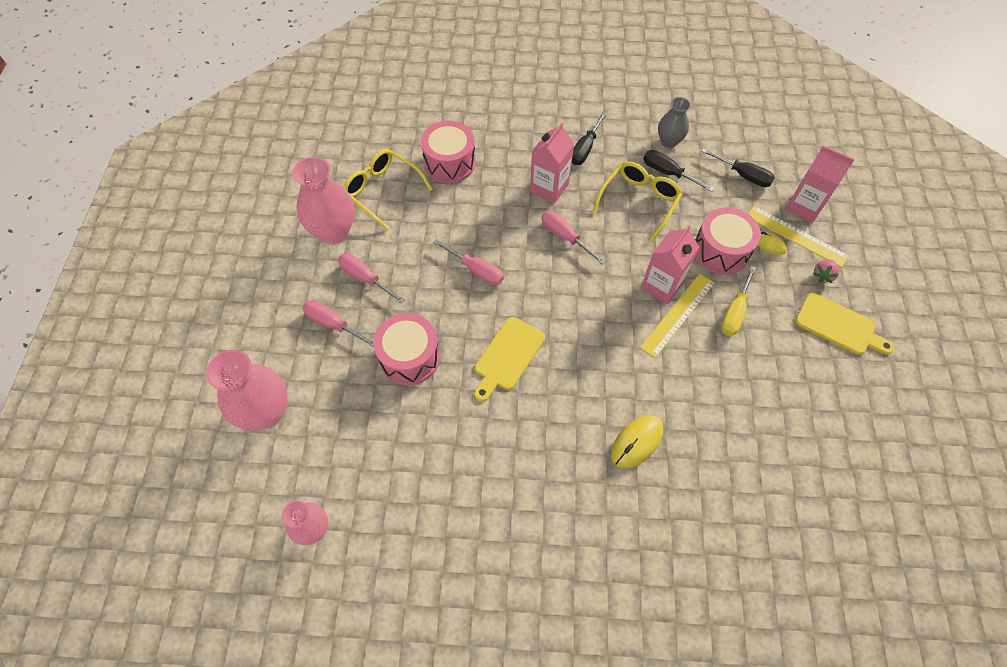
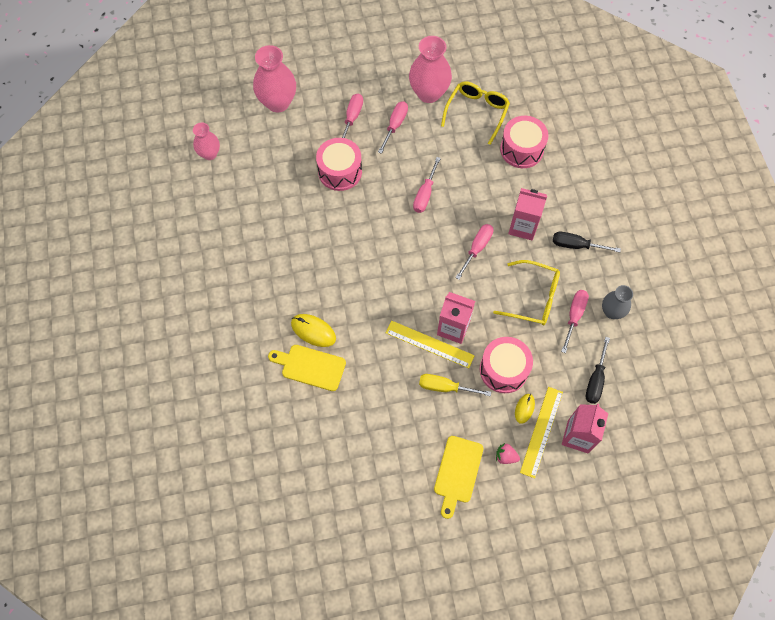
camera: 75 degrees right, 5 degrees up
(507, 356) = (358, 233): yellow cutting board -> yellow cutting board (310, 367)
(668, 173) = (574, 316): black screwdriver -> pink screwdriver

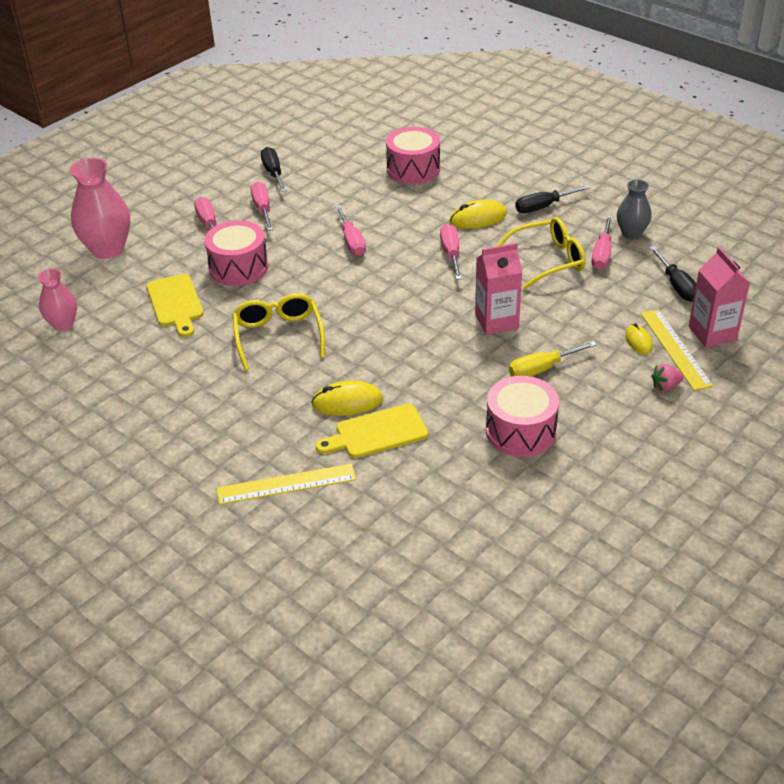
camera: 35 degrees left, 25 degrees down
(429, 93) = (273, 173): pink vase -> black screwdriver
(429, 344) = (487, 345): yellow ruler -> yellow ruler (286, 484)
(457, 472) = (634, 426): yellow cutting board -> yellow cutting board (175, 303)
(476, 113) = (339, 165): yellow glasses -> yellow glasses (278, 336)
(503, 370) = (583, 324): pink drum -> pink drum (521, 431)
(523, 227) = (478, 218): pink carton -> yellow mouse
(574, 316) = (602, 254): pink screwdriver -> pink screwdriver turned 150 degrees counterclockwise

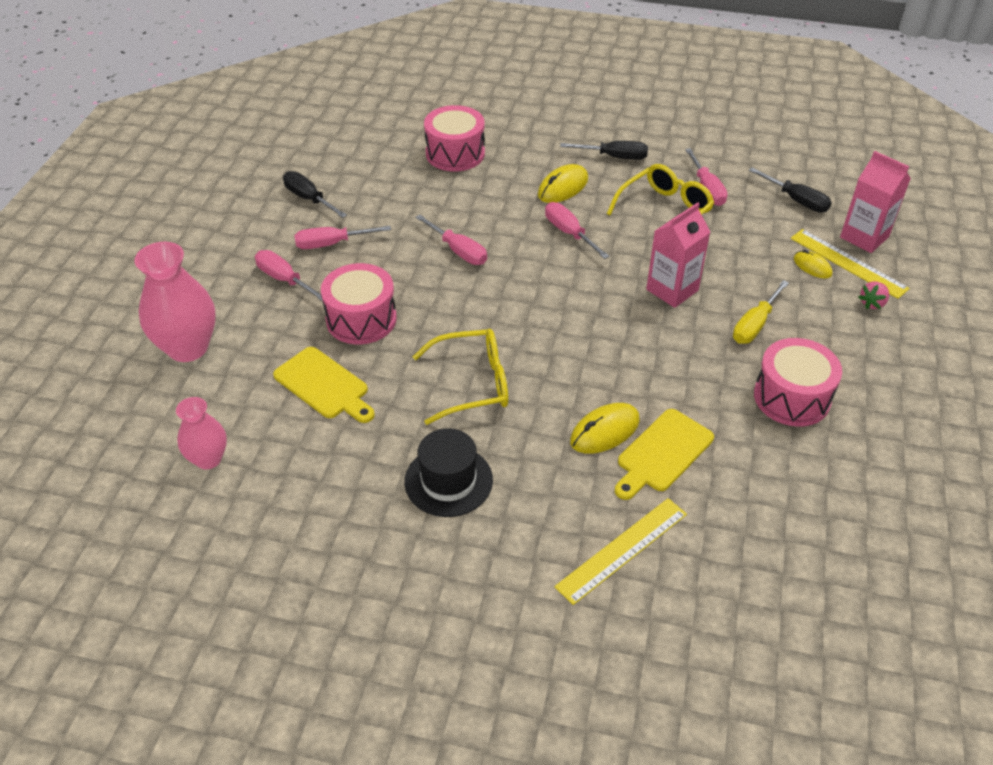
camera: 30 degrees left, 5 degrees up
(205, 394) = (448, 481): none -> black hat
(263, 209) = (332, 244): pink screwdriver -> pink screwdriver turned 60 degrees counterclockwise
(278, 336) = (471, 384): yellow glasses -> yellow glasses turned 120 degrees clockwise
(544, 207) = (614, 157): black screwdriver -> black screwdriver turned 120 degrees counterclockwise
(631, 233) = (714, 161): grey vase -> none

